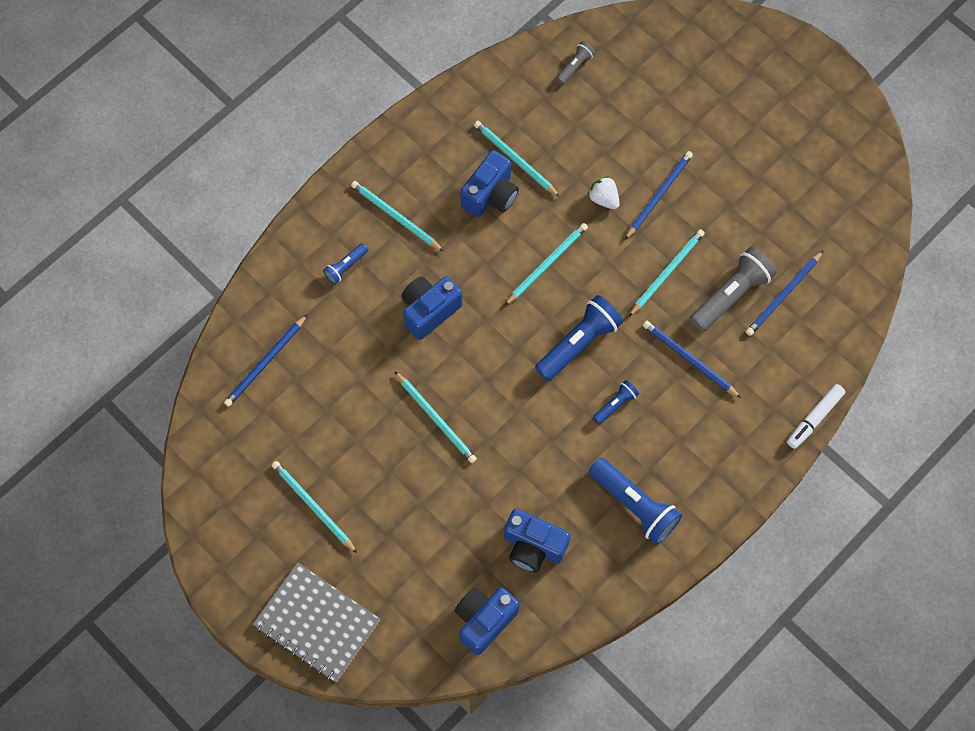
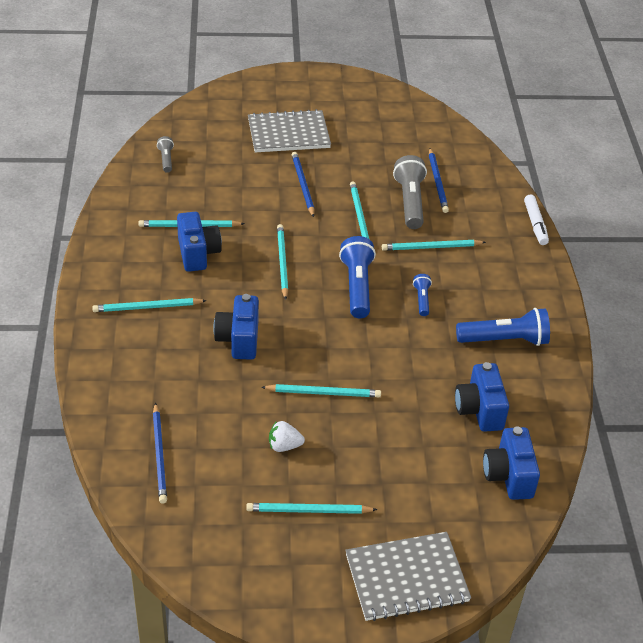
camera: 50 degrees left, 25 degrees down
(345, 267) = (147, 358): blue flashlight -> none
(533, 546) = (479, 410): blue camera -> blue camera turned 105 degrees clockwise
(604, 199) = (272, 208): white strawberry -> white strawberry (284, 446)
(689, 359) = (431, 247): blue pencil -> turquoise pencil
(715, 124) = (288, 134): none -> grey notebook

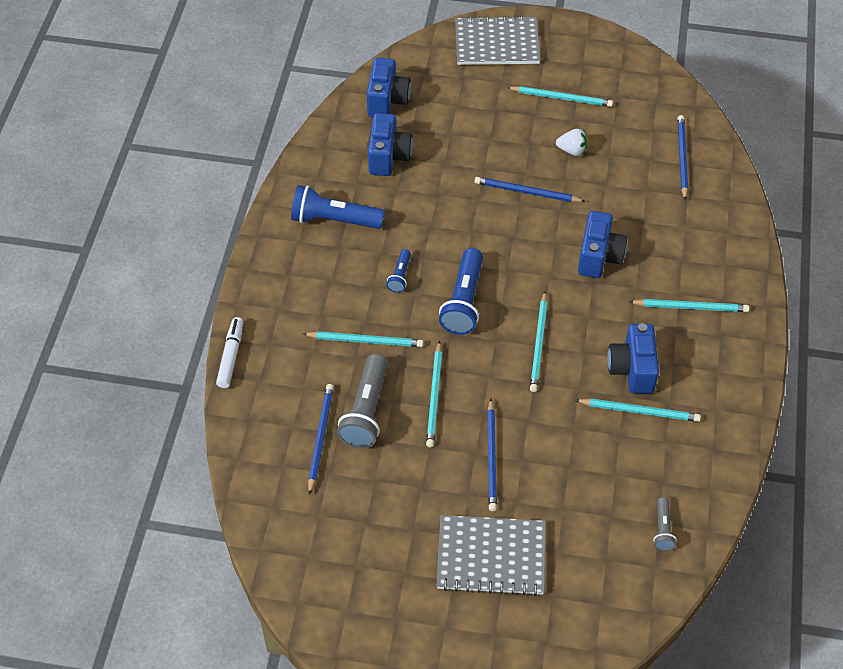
camera: 165 degrees left, 10 degrees up
(323, 393) = (526, 192): turquoise pencil -> blue pencil

